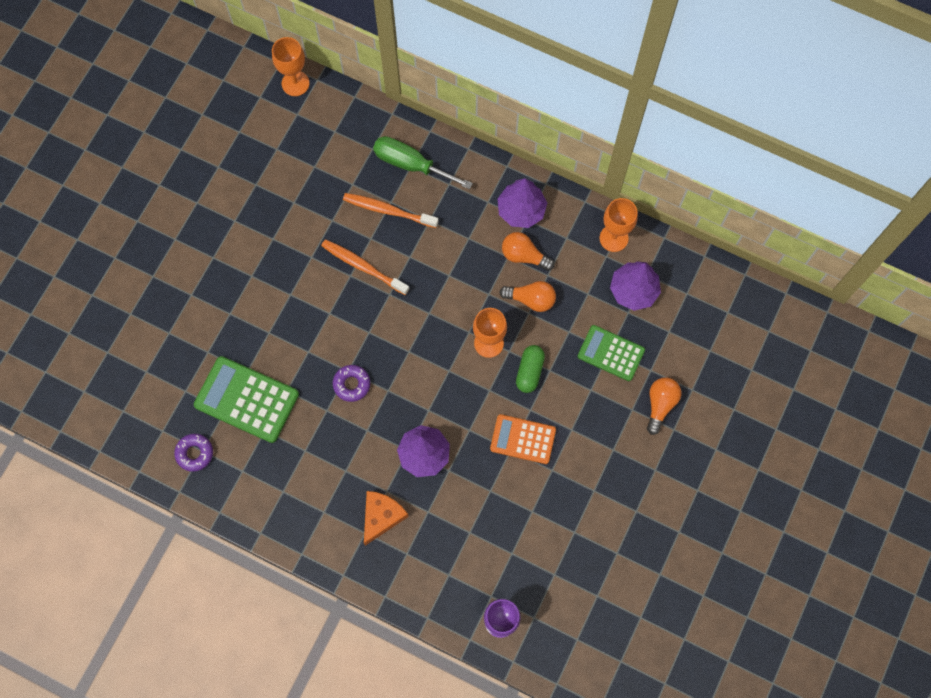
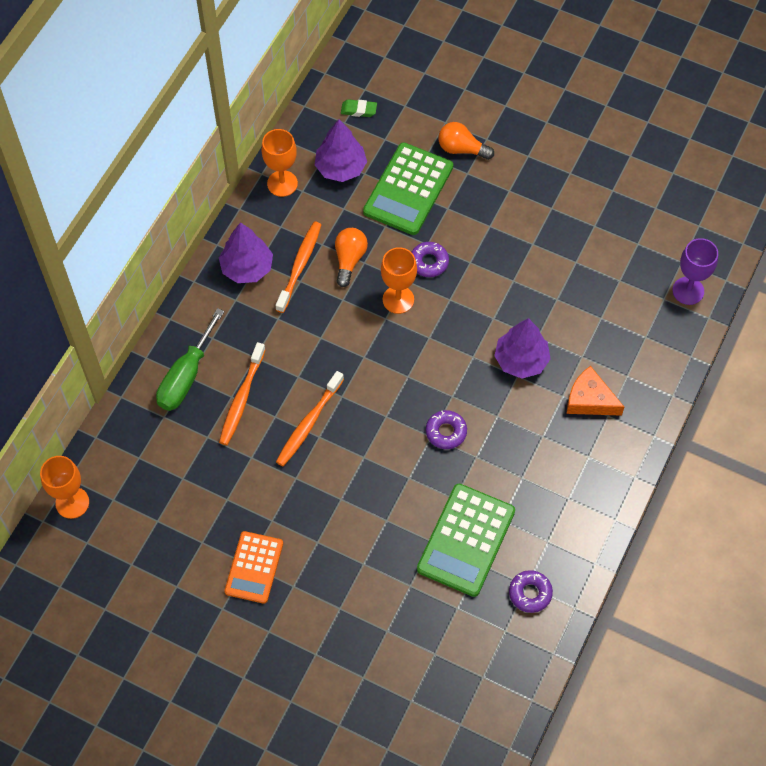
camera: 90 degrees left, 10 degrees down
(523, 439) = (501, 269): orange calculator -> orange calculator (254, 567)
(524, 256) = (300, 266): orange light bulb -> orange toothbrush
(529, 371) = (429, 262): green capsule -> purple donut
(611, 353) = (408, 189): green calculator -> green calculator, size x1.53
(702, 306) = (358, 110): none -> green eraser

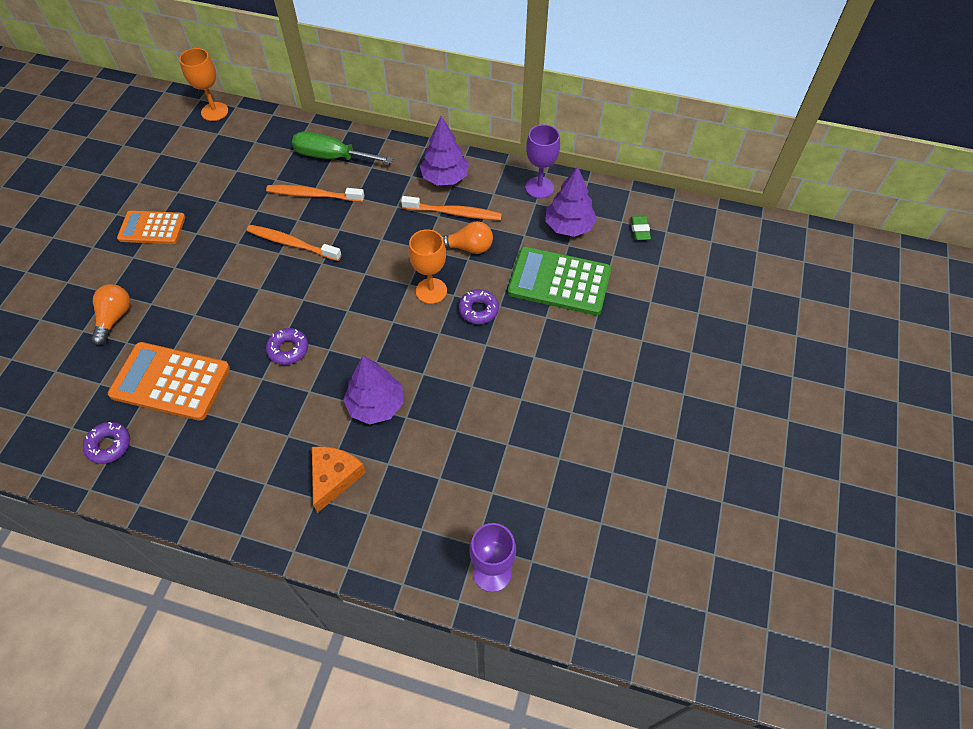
camera: 80 degrees right, 5 degrees down
(282, 183) = (539, 187): orange goblet -> purple goblet
(461, 149) = (621, 319): orange light bulb -> orange light bulb (114, 318)
(466, 540) = (170, 382): green calculator -> orange calculator

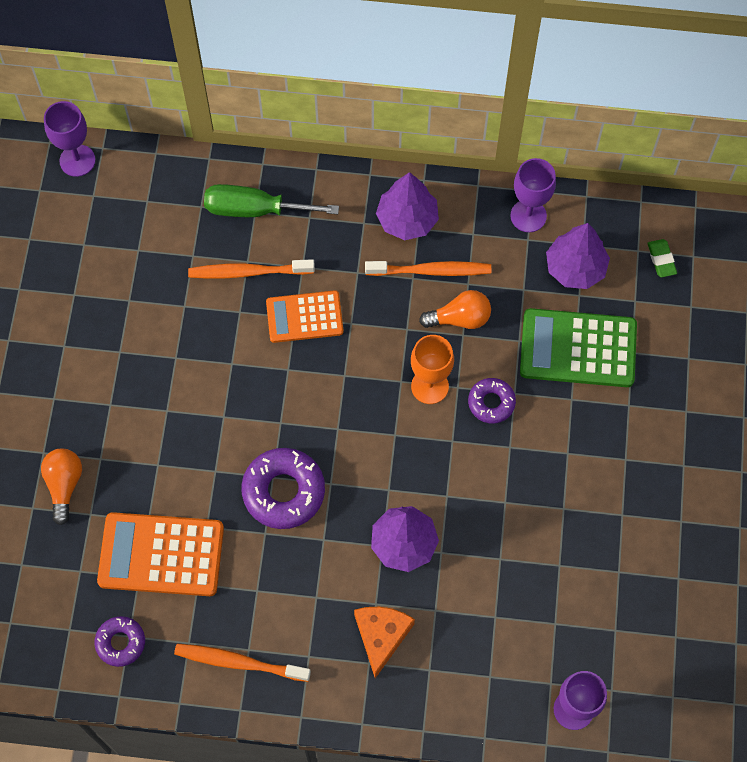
camera: 10 degrees left, 10 degrees up
(152, 228) = (62, 354): orange calculator -> orange calculator (304, 317)
(214, 111) = (77, 160): orange goblet -> purple goblet
(288, 349) = (283, 491): purple donut -> purple donut, size x1.71
(292, 243) = (243, 348): orange toothbrush -> orange toothbrush (239, 662)

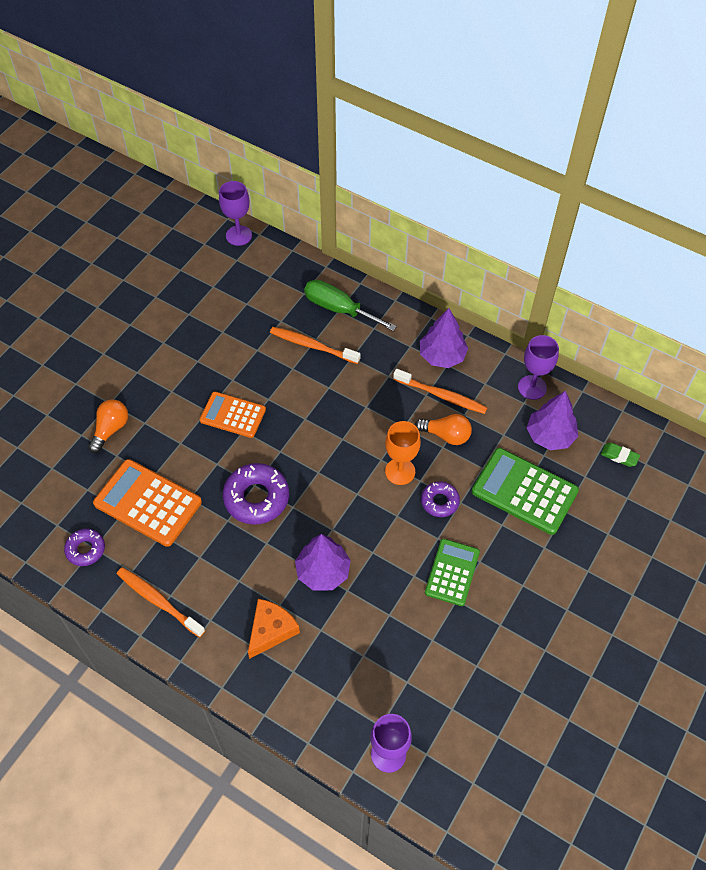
camera: 25 degrees right, 10 degrees down
(304, 317) = (335, 390): orange calculator -> orange calculator (232, 415)
(544, 479) = (452, 572): none -> green calculator
(661, 260) = (619, 456): green eraser -> green eraser turned 75 degrees counterclockwise

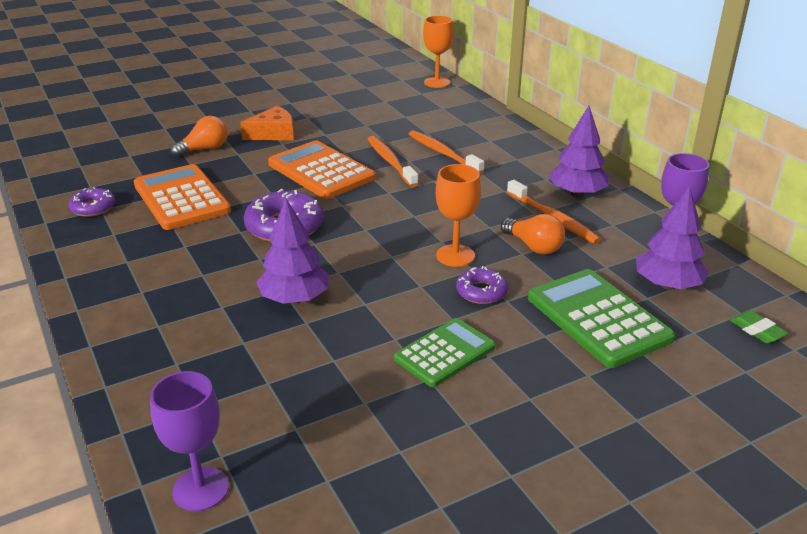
camera: 30 degrees right, 25 degrees down
(158, 601) = (111, 261): orange toothbrush -> orange toothbrush (390, 162)
(232, 415) = (321, 171): orange calculator -> orange calculator, size x1.53
(238, 235) = (437, 82): purple goblet -> orange goblet
(271, 630) = (191, 322): orange cheese -> orange cheese (273, 133)
(339, 309) = (491, 140): green screwdriver -> none

